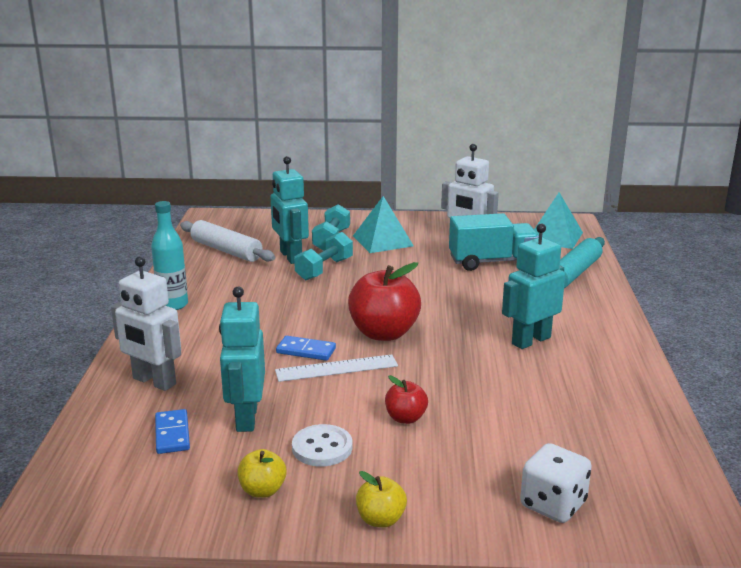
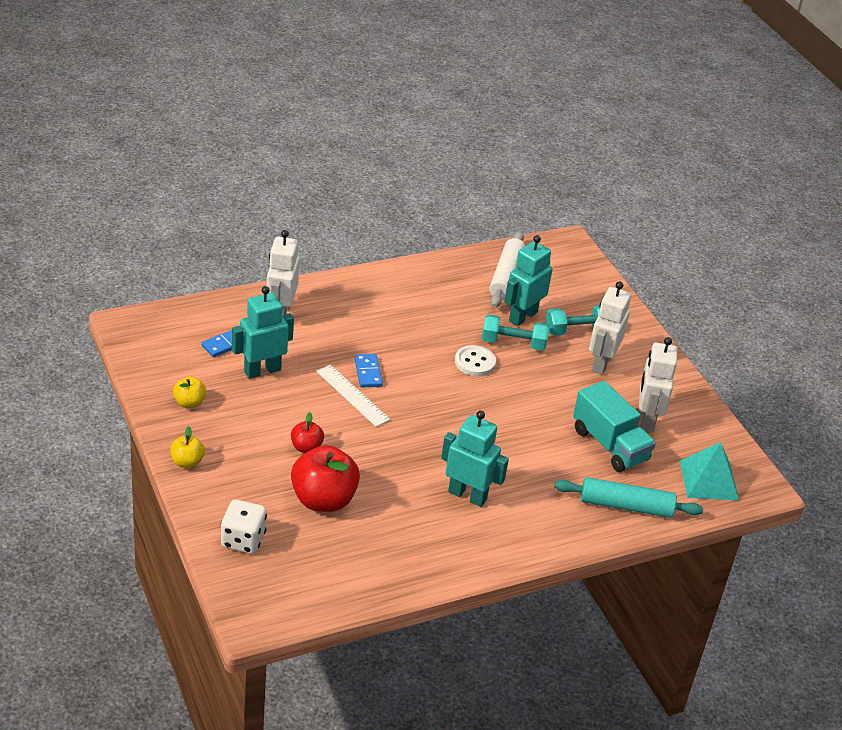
camera: 60 degrees right, 15 degrees up
(173, 305) = (391, 282): turquoise bottle -> none
(322, 448) = (248, 416): white button -> white button (475, 362)
(382, 241) = (601, 363): turquoise pyramid -> white robot
(384, 333) = (422, 407): red apple -> red apple (323, 500)

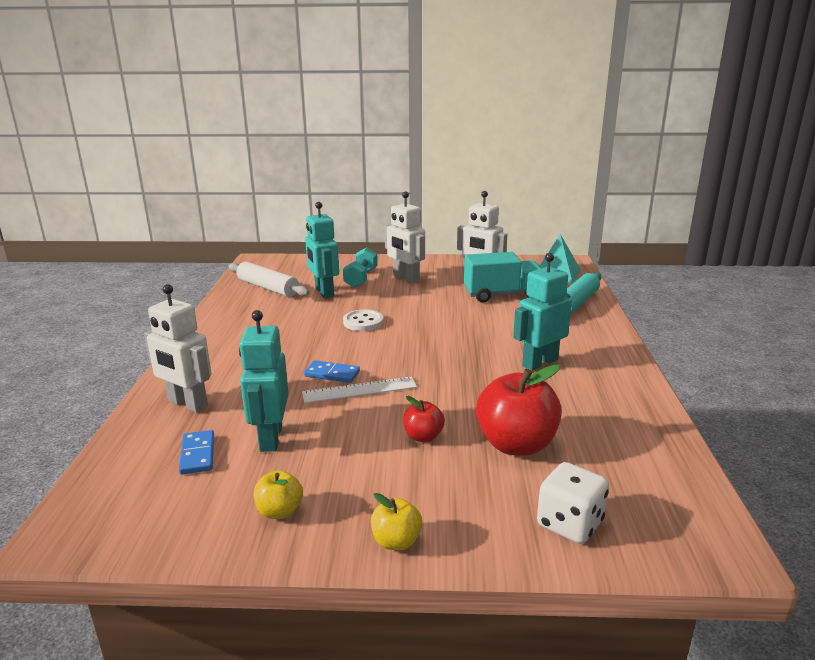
camera: 60 degrees left, 15 degrees down
(513, 343) = (353, 302): turquoise dumbbell -> none

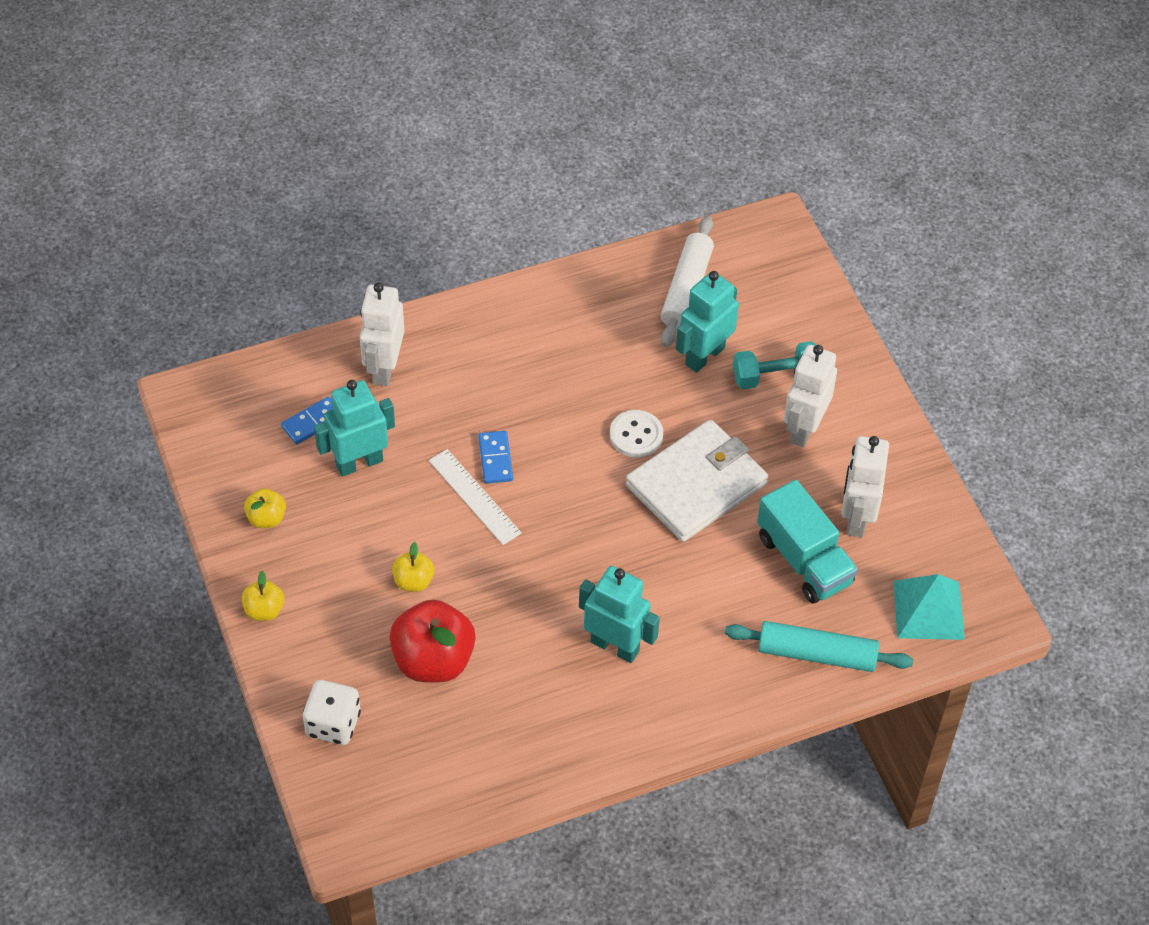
camera: 65 degrees right, 30 degrees up
(420, 312) = (696, 484): none -> white wallet
(423, 437) = (413, 581): red apple -> yellow apple

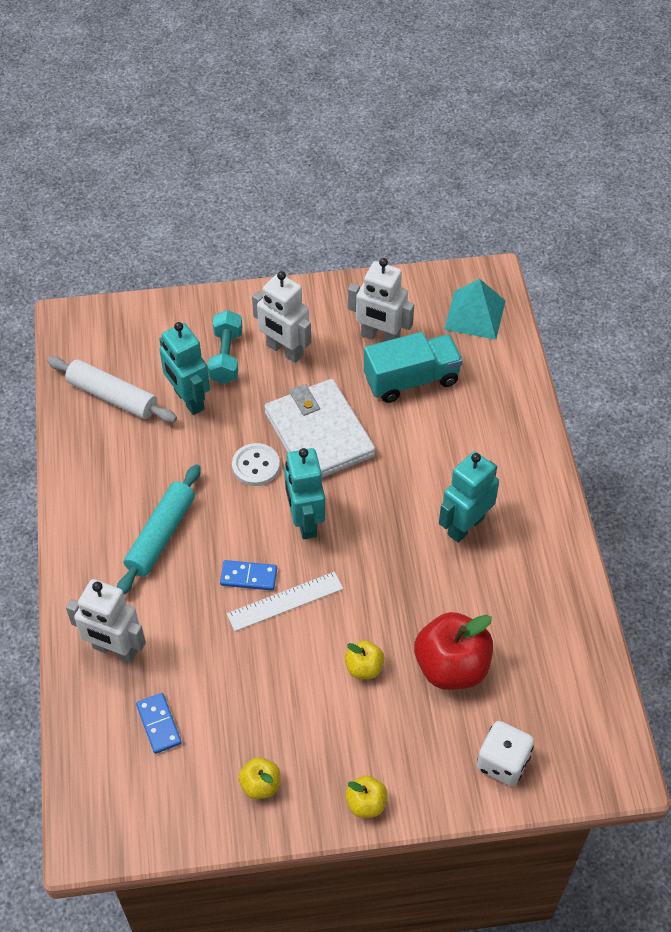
camera: 75 degrees left, 0 degrees up
(359, 463) = (219, 691): turquoise robot -> turquoise robot (305, 521)
(816, 654) = (500, 392): turquoise rolling pin -> turquoise rolling pin (161, 535)

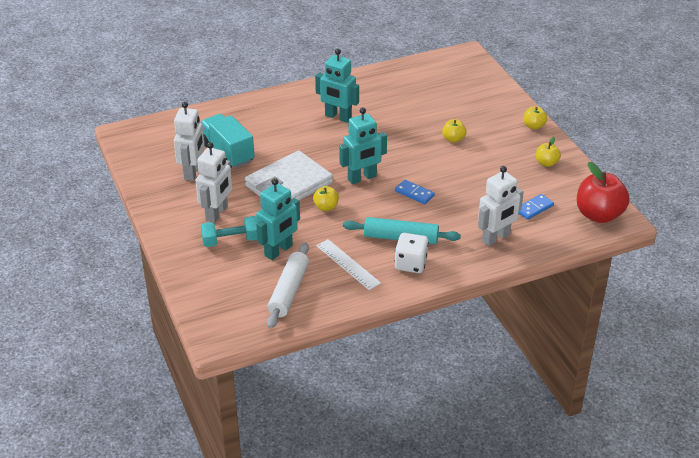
camera: 105 degrees left, 15 degrees down
(115, 650) = (496, 238): white robot -> white robot turned 45 degrees clockwise
(248, 577) = (414, 193): blue domino -> blue domino turned 45 degrees counterclockwise
(256, 466) = (326, 207): white button -> yellow apple
(285, 601) = (424, 176): white ruler -> white ruler (348, 264)
(451, 667) = (436, 110): red apple -> red apple (599, 215)
(474, 315) = (160, 135): turquoise pyramid -> none
(503, 762) = (483, 87): white dice -> white dice (411, 264)

